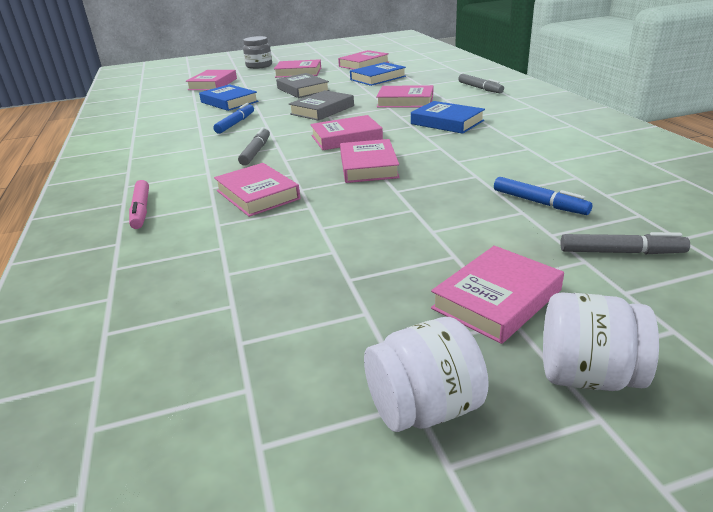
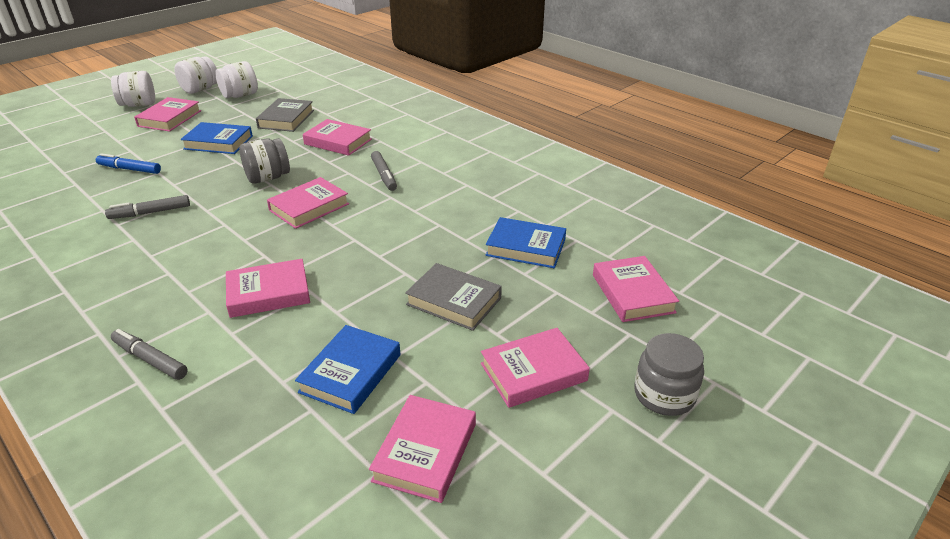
camera: 150 degrees right, 5 degrees up
(141, 210) = (405, 120): pink marker -> none
(236, 123) = (456, 208): blue marker -> none
(322, 110) = (375, 251): grey book -> grey book (286, 119)
(333, 345) = (240, 95): none -> white jar
(368, 166) = (268, 178): pink book -> grey jar
(447, 122) = (202, 253): blue book -> blue book (218, 142)
(621, 252) = (94, 147): grey marker -> grey marker (150, 212)

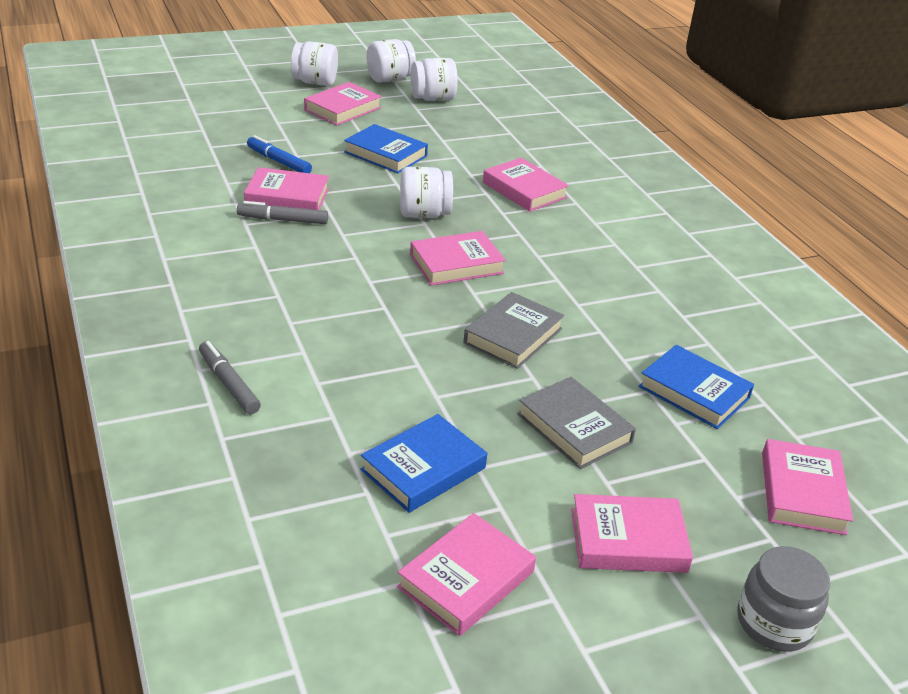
camera: 20 degrees right, 0 degrees up
(268, 178) = (424, 214): grey jar -> white jar
(269, 293) = (372, 351): pink book -> pink book (287, 197)
(286, 119) = (474, 144): grey book -> grey book (513, 336)
(384, 175) = (561, 249): grey marker -> none

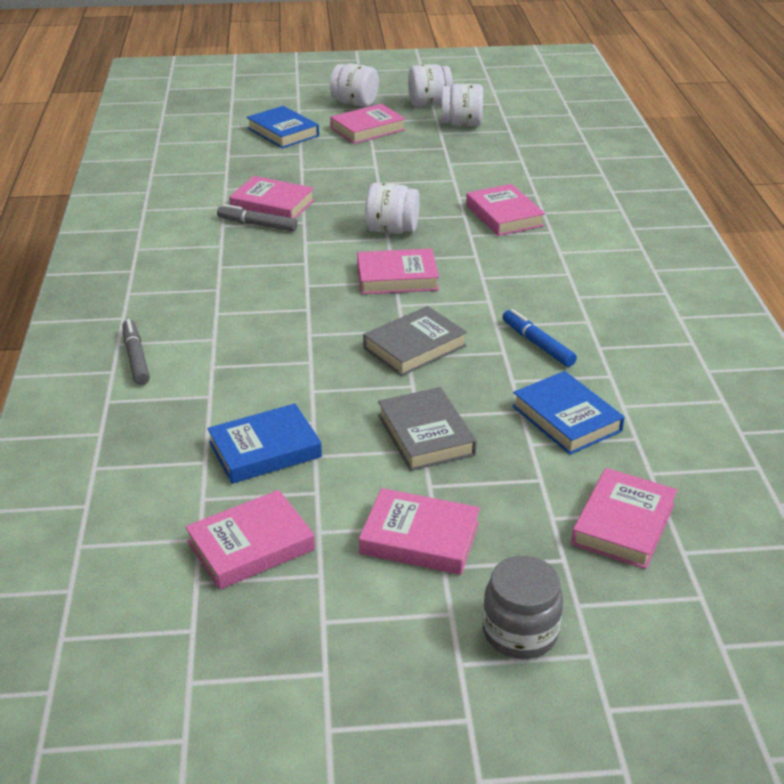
camera: 20 degrees right, 0 degrees up
(279, 161) = (282, 173): blue marker -> blue marker (537, 344)
(385, 154) = (385, 173): blue book -> blue book (283, 132)

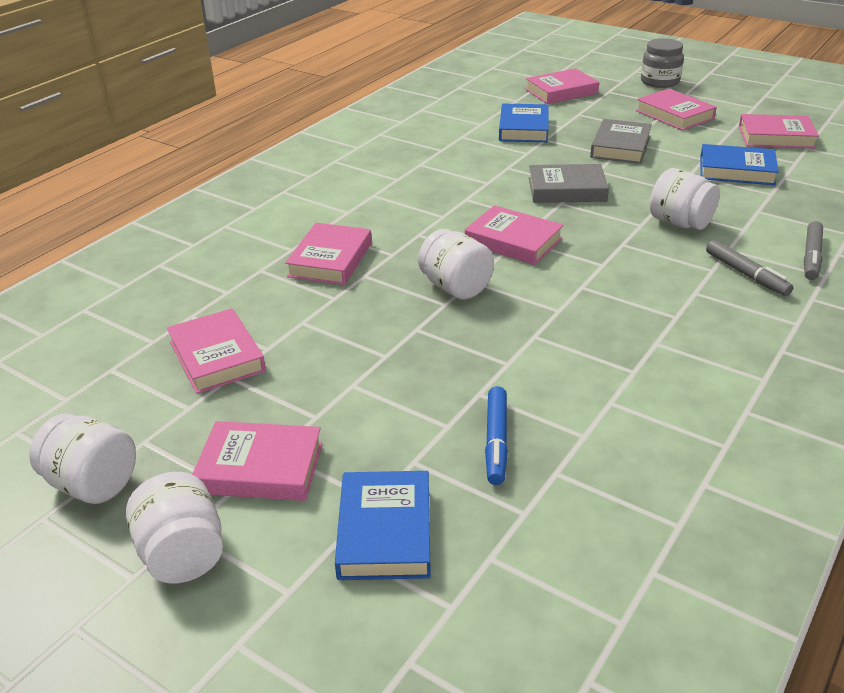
camera: 140 degrees left, 0 degrees up
(257, 224) = (591, 354): grey marker -> grey marker (746, 274)
(272, 205) = (547, 377): pink book -> pink book (217, 357)
(461, 124) = (137, 411): white jar -> white jar (680, 223)
(537, 344) = (477, 163): blue marker -> blue marker (496, 441)

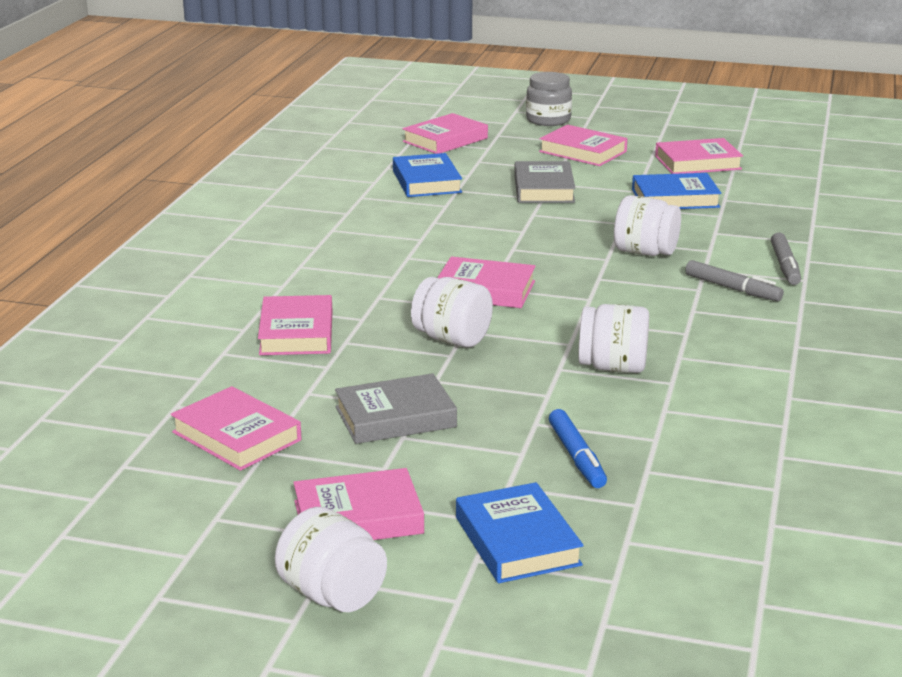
camera: 20 degrees left, 10 degrees down
(93, 484) = (189, 561): white jar -> white jar (613, 367)
(566, 189) = (511, 236): grey book -> grey book (395, 417)

